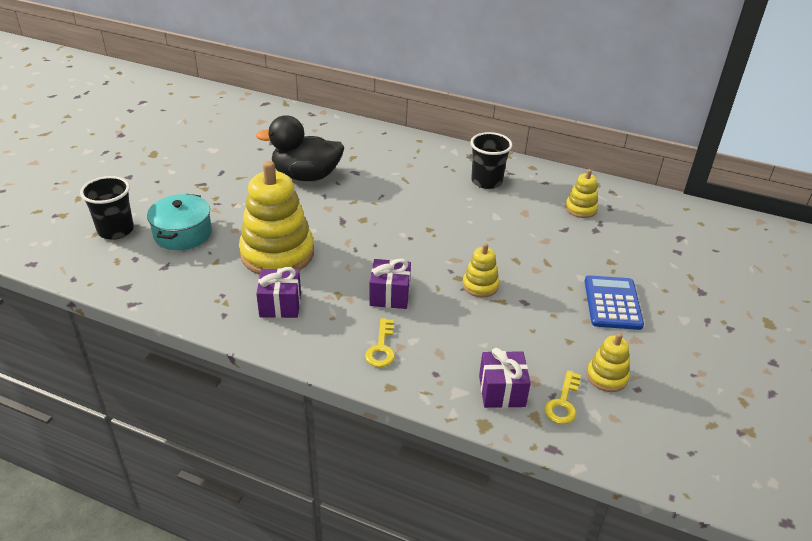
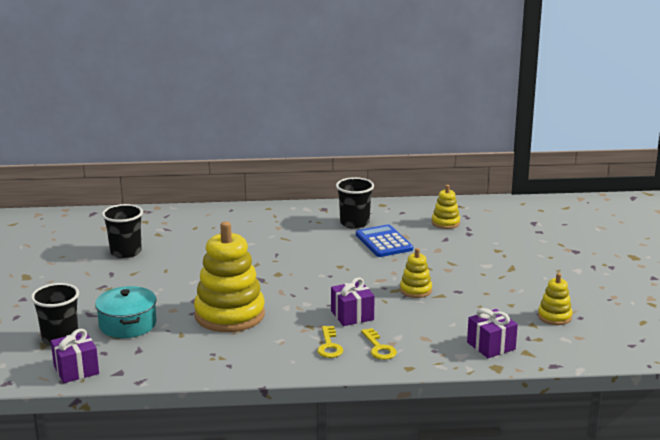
camera: 25 degrees left, 15 degrees down
(254, 153) = (126, 252): none -> black cup
(280, 305) = (270, 346): purple gift -> purple gift (76, 370)
(306, 176) = (194, 257): black duck -> none
(563, 403) = (538, 339): yellow key -> yellow key (329, 346)
(612, 303) = (521, 274): blue calculator -> blue calculator (384, 242)

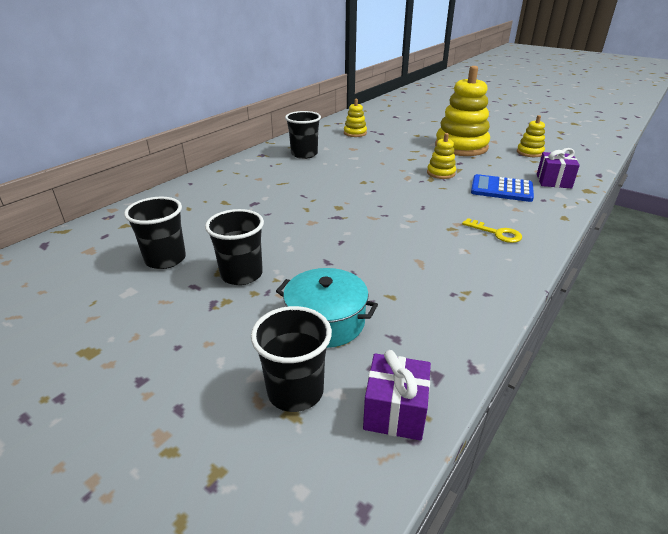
camera: 50 degrees left, 10 degrees up
(141, 281) = (241, 274): none -> black cup
(229, 315) = (384, 255): yellow stacking toy -> yellow stacking toy (461, 147)
(352, 315) = (453, 206): purple gift -> none
(379, 348) = (520, 216): yellow key -> none
(384, 242) = (350, 156): blue calculator -> blue calculator (501, 189)

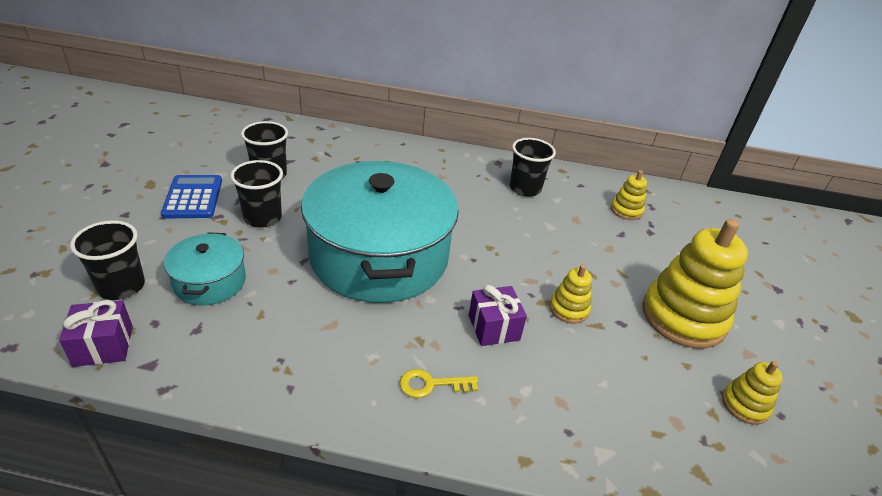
camera: 60 degrees right, 5 degrees up
(345, 225) = (379, 256): none -> turquoise pot
(496, 233) = (431, 384): yellow key -> yellow key turned 75 degrees clockwise
(501, 189) = (567, 379): blue calculator -> blue calculator (193, 197)
(553, 181) = (649, 443): purple gift -> purple gift (493, 327)

